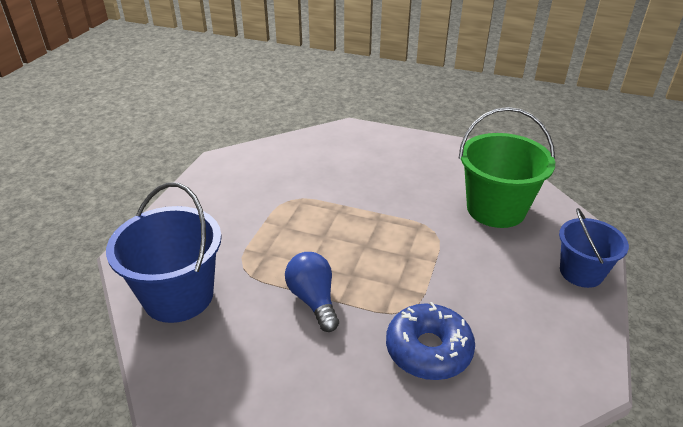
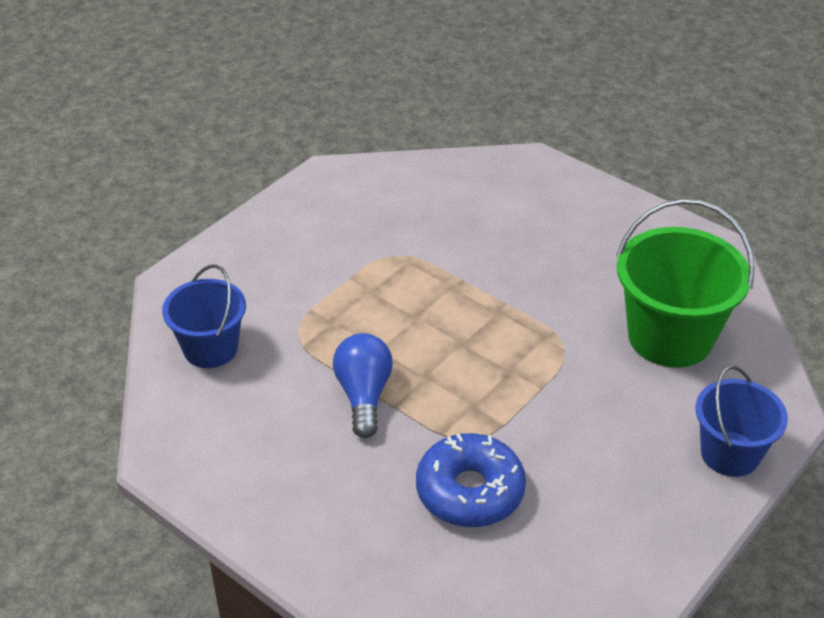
camera: 20 degrees right, 5 degrees up
(178, 296) = (210, 348): blue bucket -> blue bucket, size x0.63

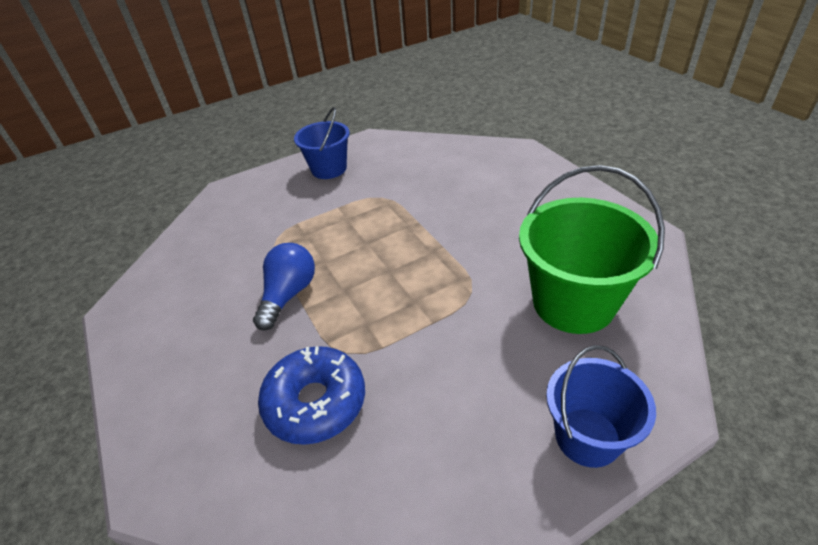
camera: 25 degrees right, 0 degrees up
(210, 348) = (212, 237): blue bucket -> blue bucket (329, 169)

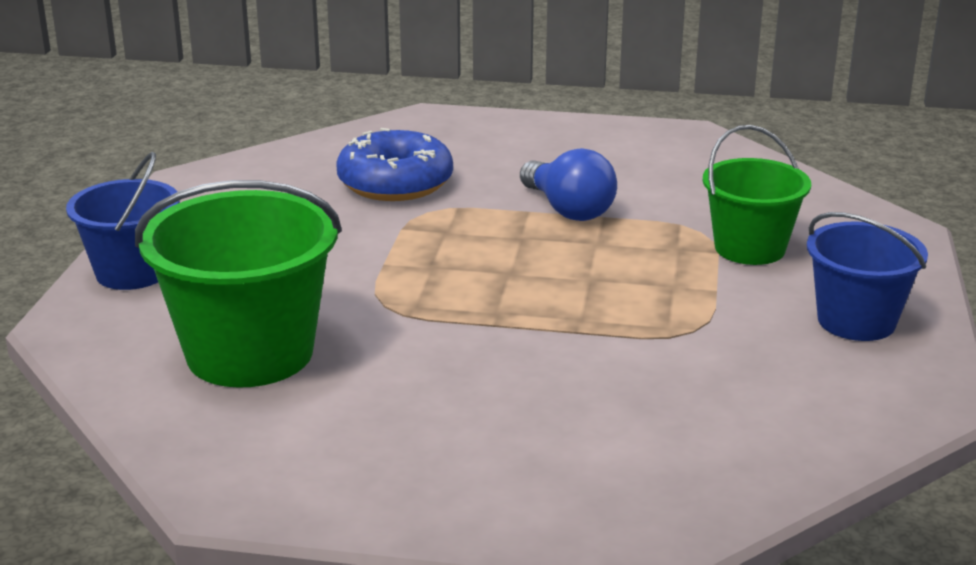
camera: 125 degrees right, 15 degrees down
(283, 217) = (749, 248): none -> green bucket

